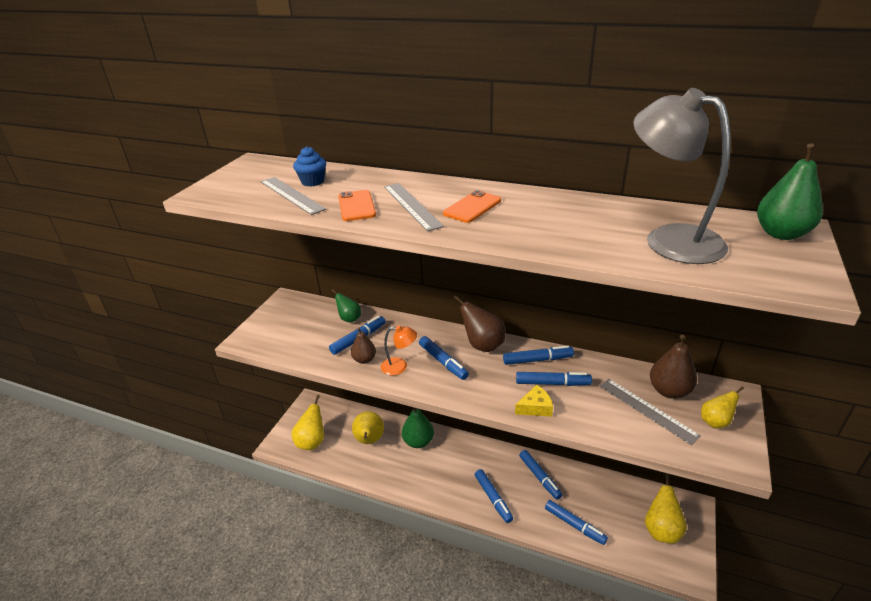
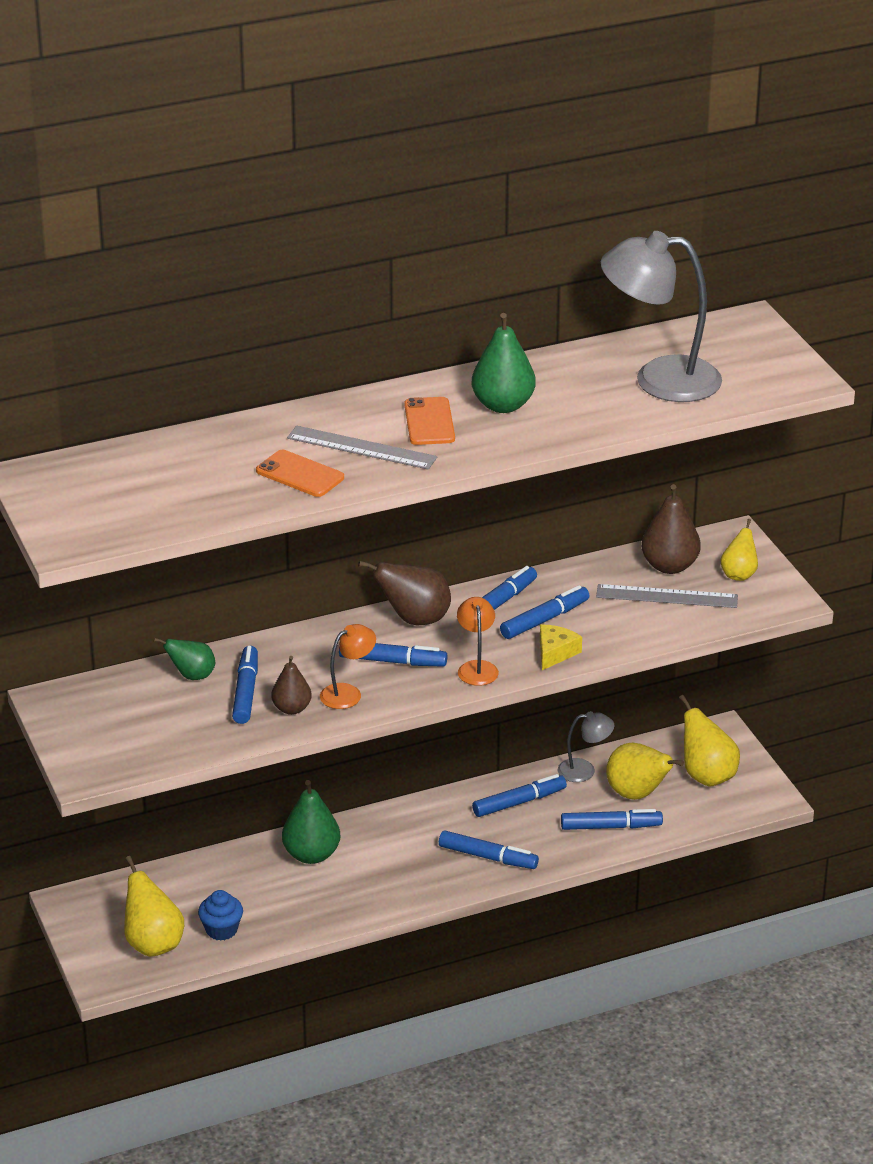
camera: 45 degrees left, 0 degrees up
(291, 195) = (193, 495): grey ruler -> none
(312, 181) = (182, 468): blue cupcake -> blue cupcake (221, 930)
(369, 440) = (238, 893): yellow pear -> yellow pear (637, 794)
(480, 391) = (477, 667): none -> orange lamp
(539, 477) = (519, 802): blue marker -> blue marker turned 45 degrees counterclockwise
(592, 480) = (584, 770): none -> grey lamp
(781, 234) = (742, 334): green pear -> green pear (503, 405)

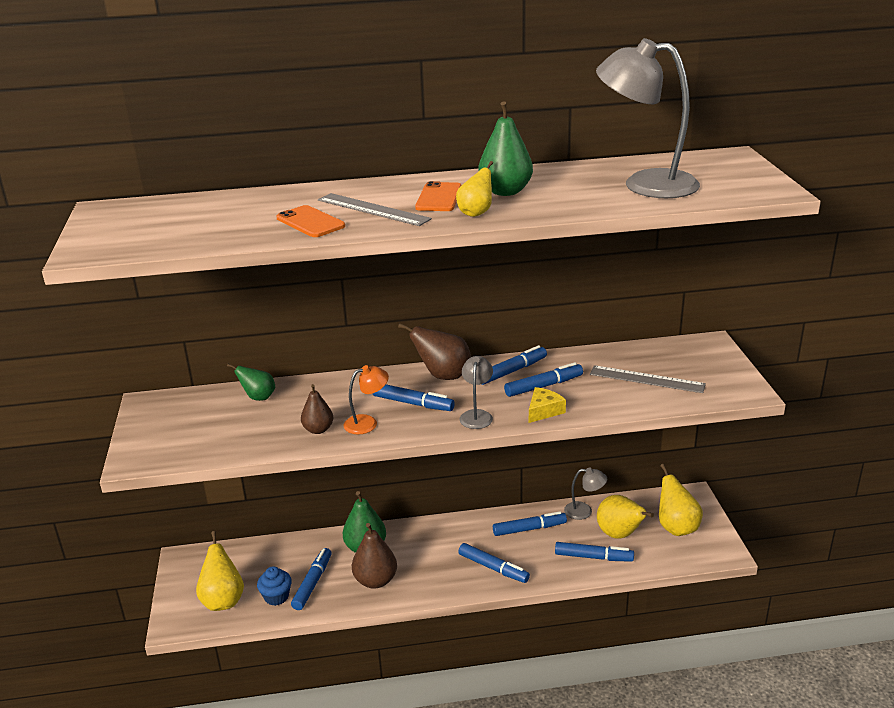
camera: 15 degrees right, 5 degrees down
(245, 692) = (291, 413): blue marker -> blue marker (312, 583)
(477, 667) = (477, 415): orange lamp -> grey lamp
(669, 566) = (654, 358): brown pear -> brown pear (375, 580)
(739, 574) = (709, 369): yellow pear -> yellow pear (476, 213)

